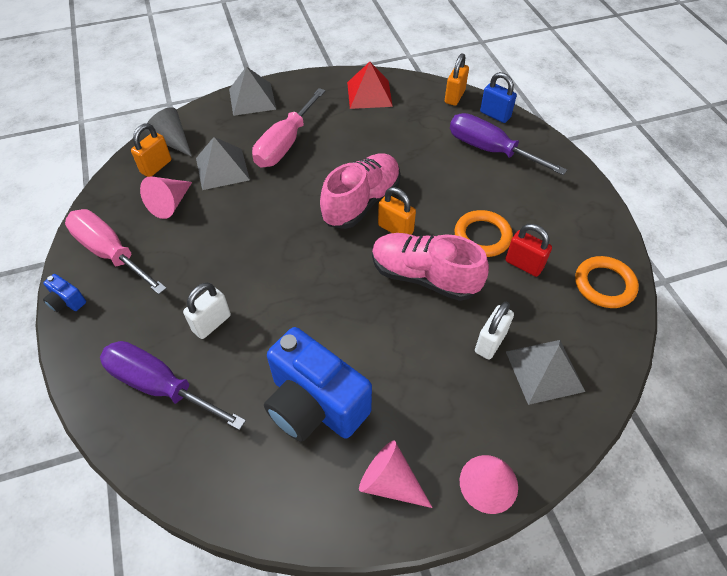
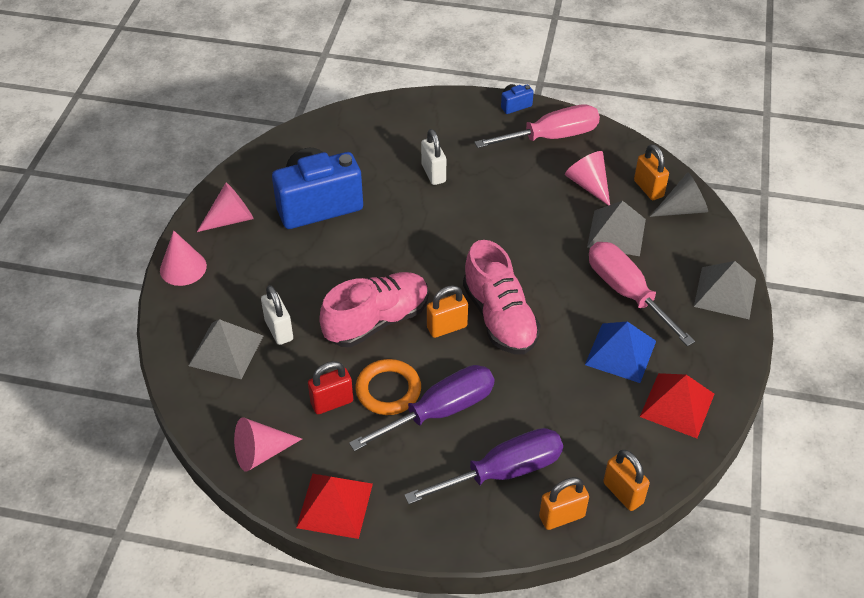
camera: 120 degrees right, 5 degrees down
(160, 386) = (399, 134): purple screwdriver -> purple screwdriver (440, 411)
(345, 130) = (620, 352): none -> blue pyramid
(495, 115) = (562, 516): blue padlock -> orange padlock
(596, 220) = (335, 505): none -> red pyramid
(604, 284) = (261, 452): orange ring -> pink cone

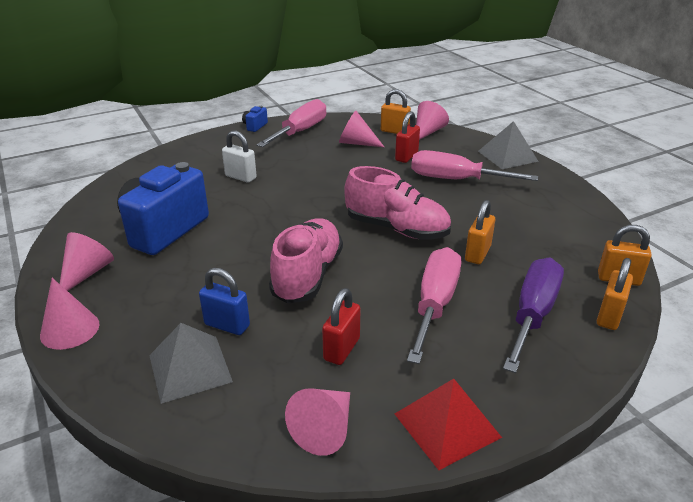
camera: 40 degrees left, 15 degrees down
(279, 330) = (227, 325): white padlock -> blue padlock
(388, 390) = (377, 313): orange ring -> none
(440, 411) = (435, 304): purple screwdriver -> pink screwdriver
(447, 327) = (367, 252): orange padlock -> orange padlock (477, 254)
(616, 233) = (406, 156): grey pyramid -> red padlock
(620, 352) = (498, 209): blue pyramid -> none
(677, 405) = (569, 217): red pyramid -> none
(683, 209) = (427, 132): grey cone -> pink cone

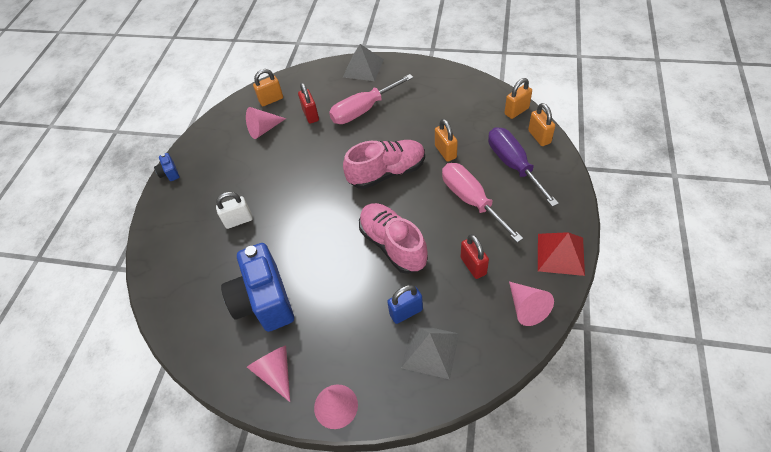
camera: 45 degrees left, 20 degrees up
(300, 131) = (210, 150): pink screwdriver -> none
(427, 132) = (292, 84): pink cone -> none

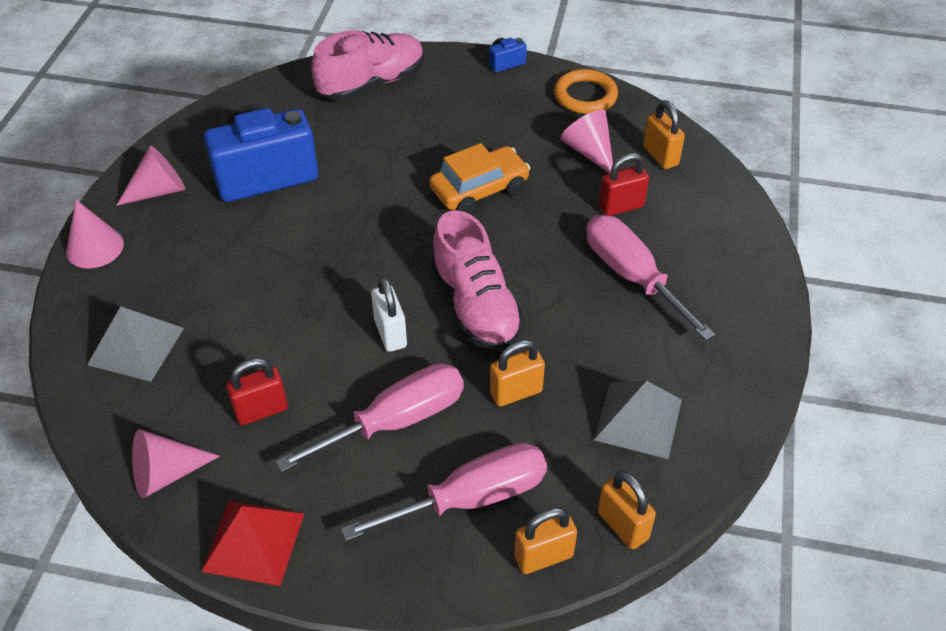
camera: 85 degrees right, 5 degrees down
(212, 132) = (585, 96): none -> orange ring
(238, 220) = (405, 139): white padlock -> white padlock (390, 333)
(292, 178) = (479, 190): none -> orange car
(363, 68) = (752, 277): grey pyramid -> grey pyramid (638, 419)
(393, 245) = (325, 310): pink shoe -> pink shoe (372, 83)
(406, 312) = (204, 321): blue padlock -> none
(513, 165) = (471, 498): purple screwdriver -> pink screwdriver

